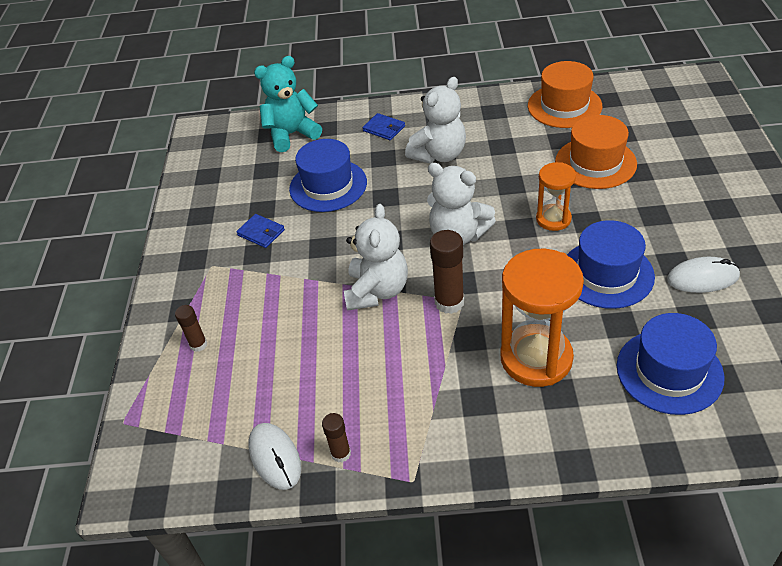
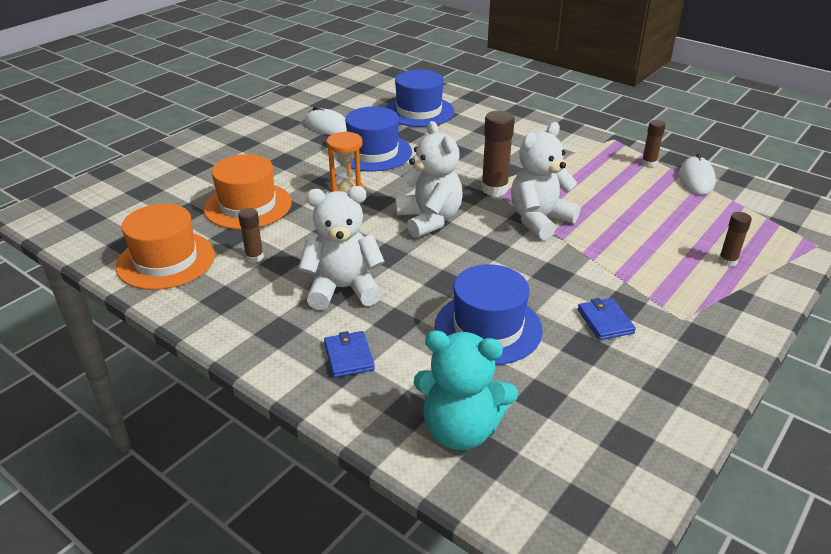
camera: 145 degrees left, 10 degrees down
(521, 138) = (254, 257): none -> brown glue stick
(536, 358) = (479, 144): orange hourglass -> none

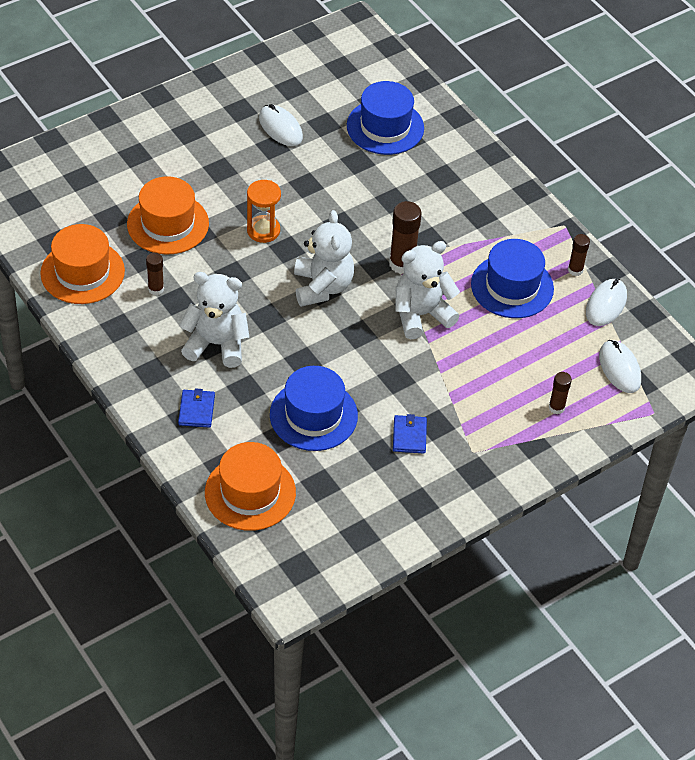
camera: 15 degrees right, 15 degrees up
(373, 152) = (310, 181): blue hat -> blue hat (512, 286)
(461, 430) = (250, 492): turquoise teddy bear -> orange hat
(753, 219) = (619, 368): none -> white mouse

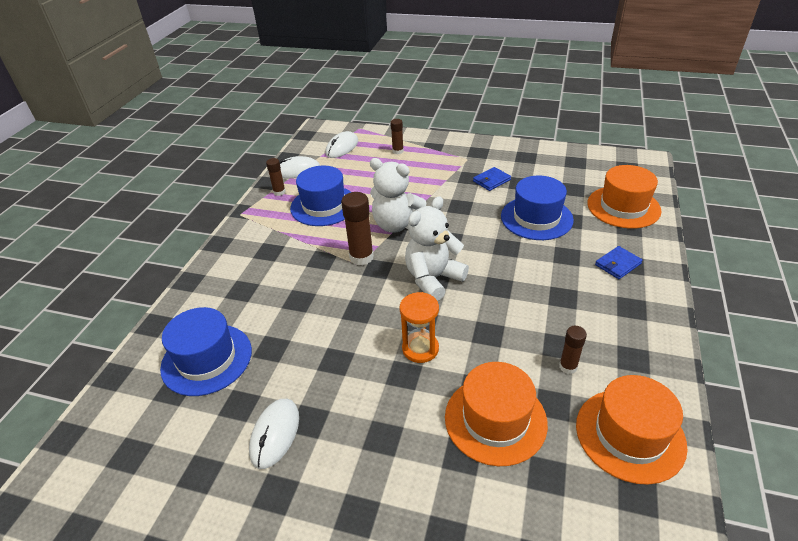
camera: 125 degrees left, 10 degrees down
(216, 344) = (558, 293): white teddy bear -> none

